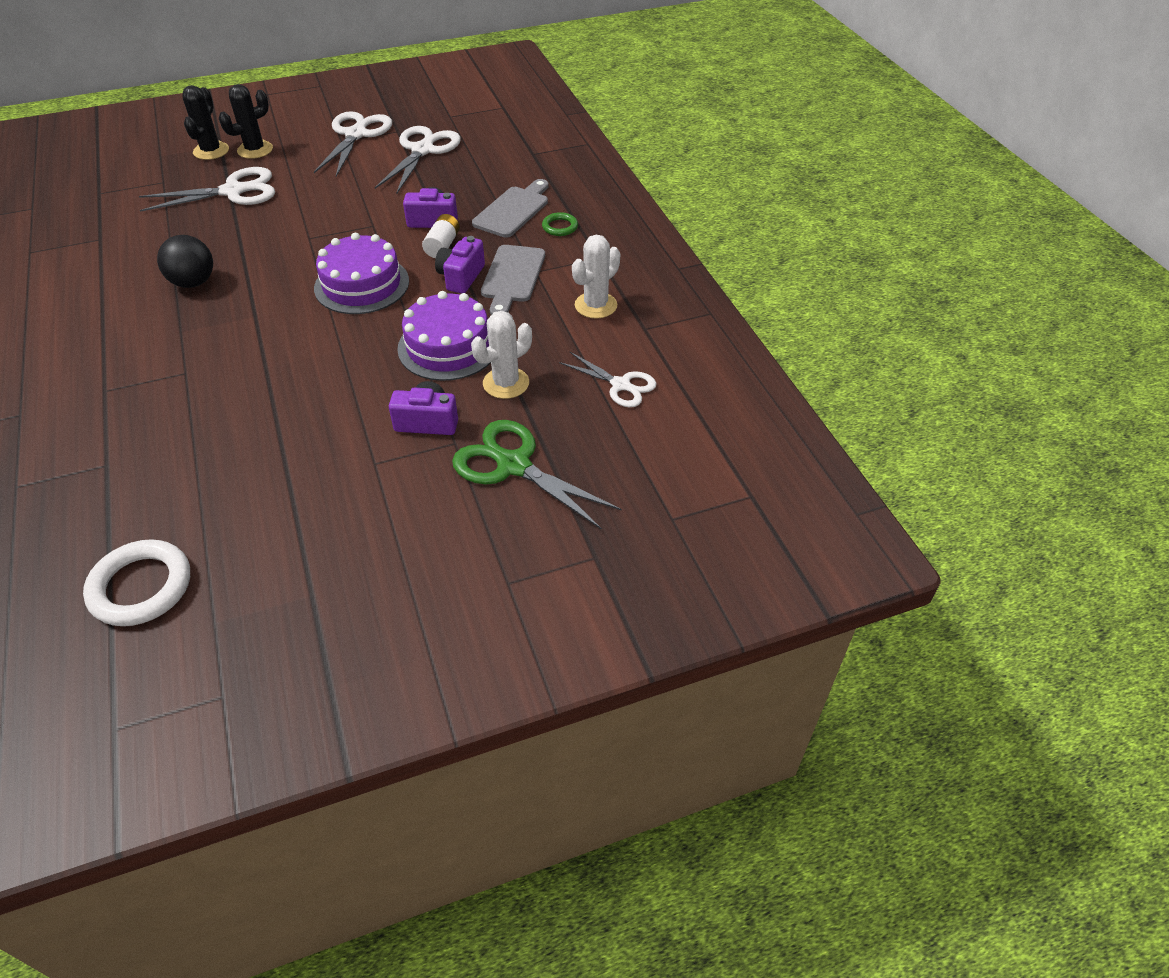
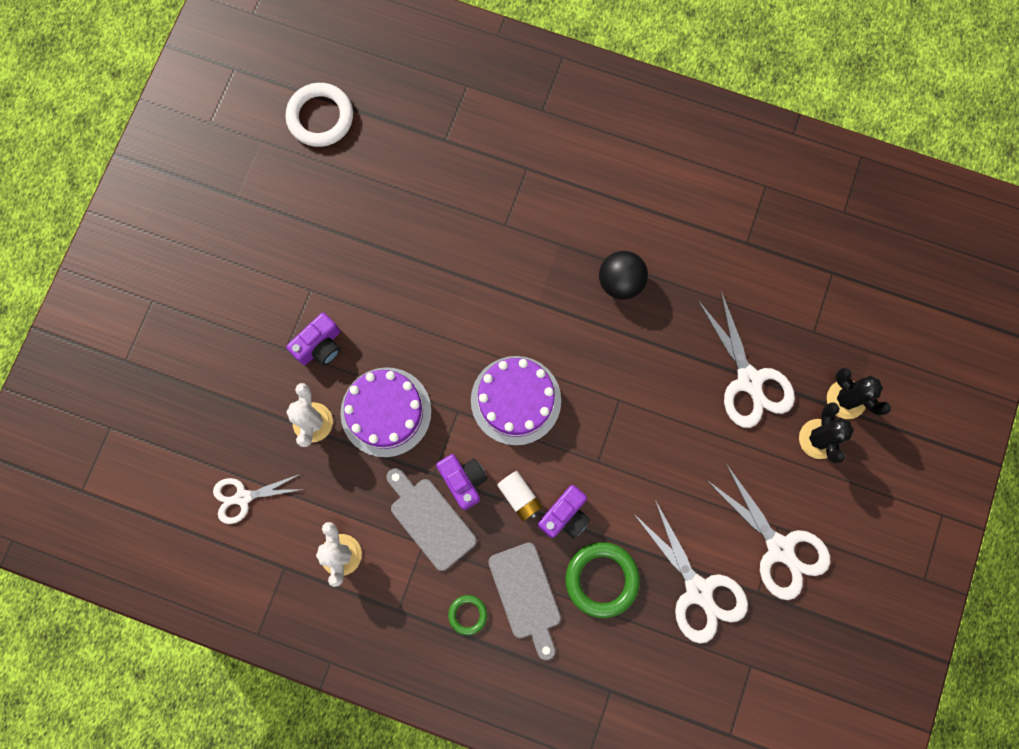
camera: 130 degrees right, 30 degrees up
(233, 191) = (749, 380): white scissors -> white scissors turned 45 degrees counterclockwise
(462, 187) = (601, 579): none -> green ring
(514, 465) = (234, 370): green scissors -> none

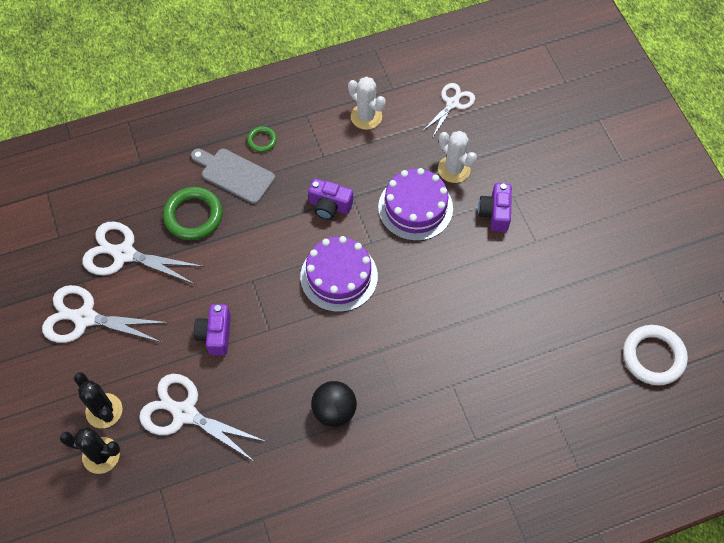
camera: 140 degrees right, 15 degrees down
(430, 520) = (330, 171): grey cutting board -> none
(519, 497) = (285, 223): white battery -> none
(565, 515) = (247, 233): purple camera -> purple camera (215, 335)

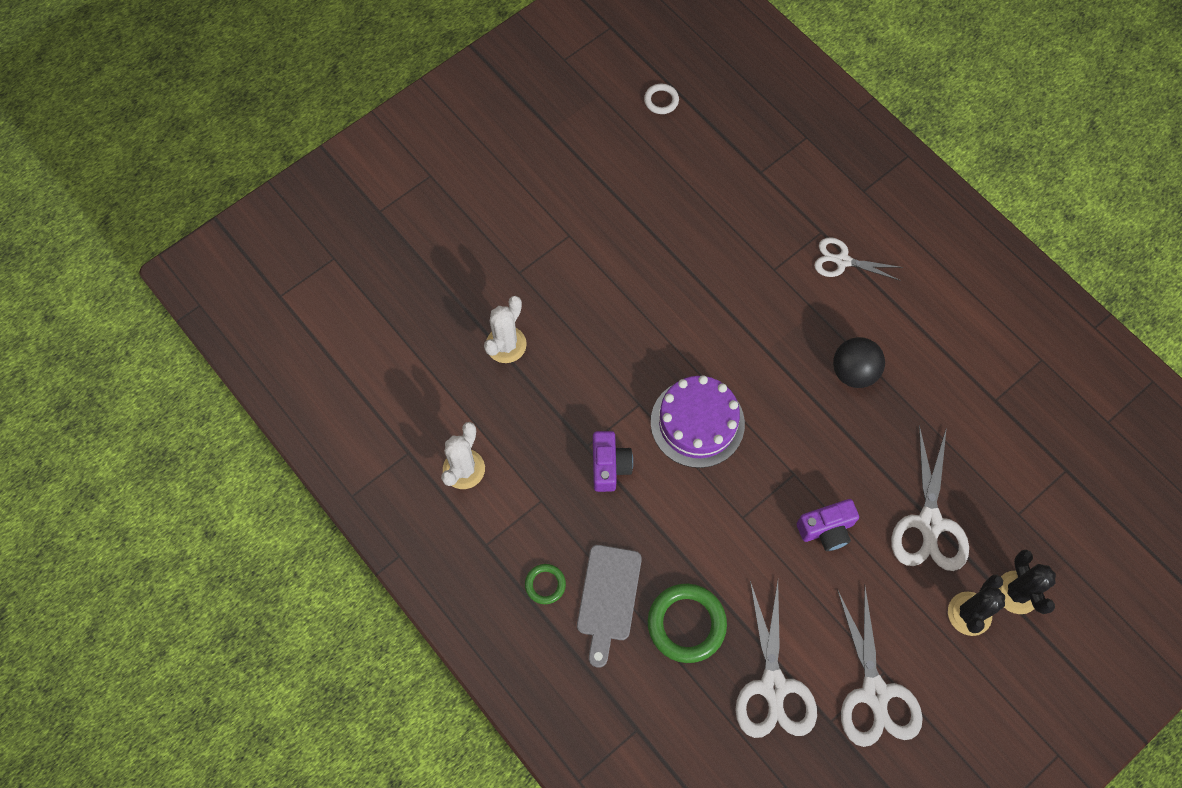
camera: 110 degrees left, 5 degrees up
(415, 208) = (575, 370): purple cake -> none
(452, 103) = (409, 374): white scissors -> white scissors (842, 261)
(495, 213) = (550, 285): purple camera -> none
(653, 356) = (661, 100): white ring -> white ring, size x0.52

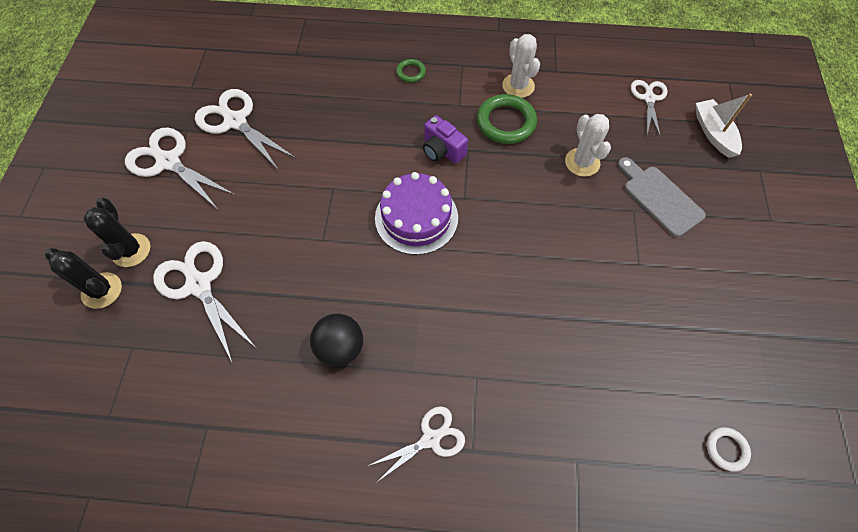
camera: 135 degrees right, 5 degrees down
(366, 269) = (713, 133): none -> white boat
(369, 346) = (649, 98): none -> white scissors
(608, 598) = (370, 92): grey cutting board -> grey cutting board (659, 198)
(686, 624) = (314, 112): green ring -> green ring (506, 122)
(826, 529) = (271, 224): purple camera -> none

